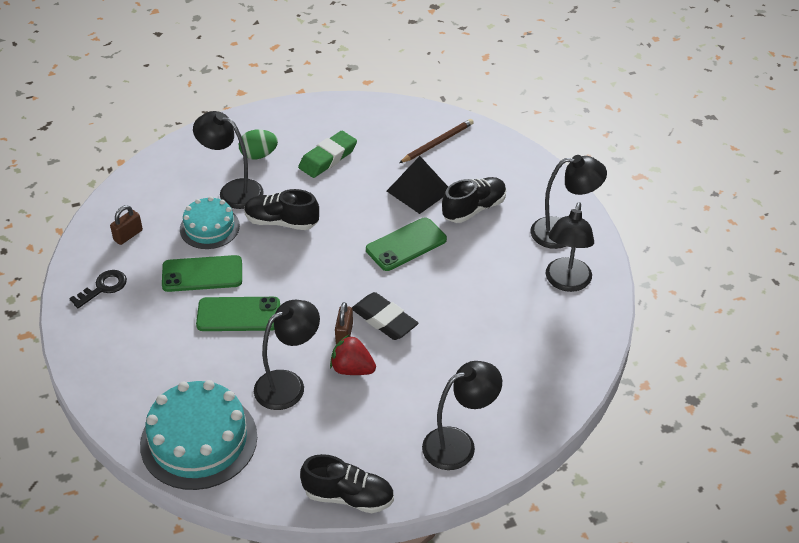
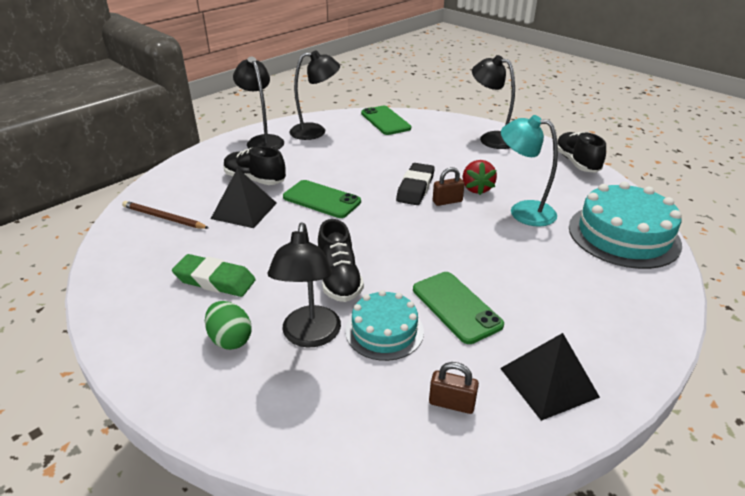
camera: 115 degrees left, 10 degrees down
(103, 287) = (548, 382): black key -> black pyramid
(238, 315) = (483, 262): green phone -> green phone (385, 121)
(288, 384) = (523, 211): black lamp -> turquoise lamp

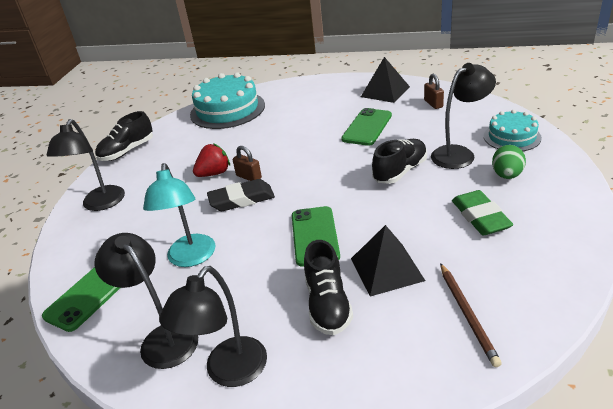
camera: 120 degrees left, 0 degrees up
(384, 331) = (418, 137): turquoise cake -> turquoise cake (512, 137)
(523, 211) = (231, 145): turquoise lamp -> turquoise lamp (191, 258)

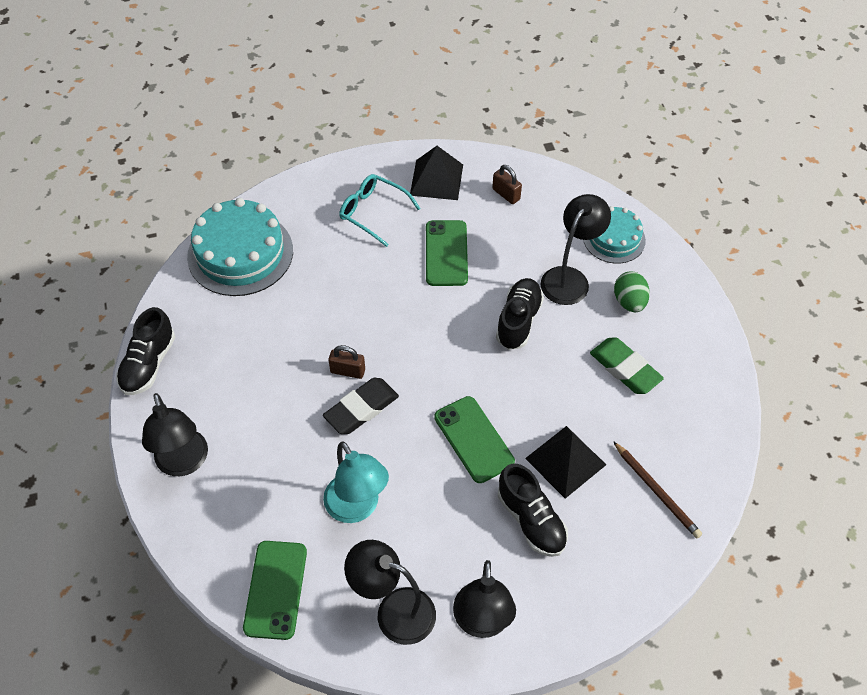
camera: 30 degrees left, 20 degrees up
(214, 173) = (299, 375): red strawberry -> none
(328, 101) = (373, 212): none -> turquoise glasses

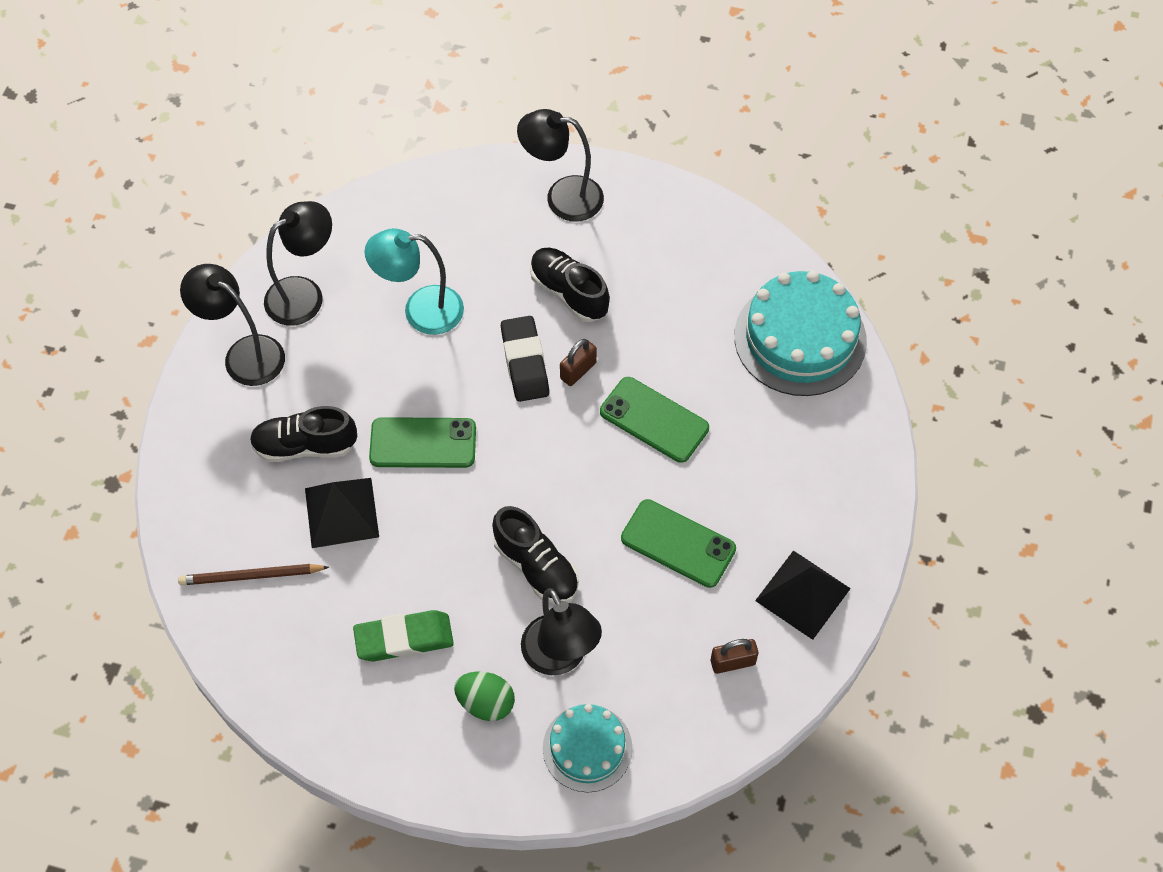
camera: 120 degrees right, 5 degrees up
(148, 364) = (697, 207): black shoe -> black shoe (569, 292)
(275, 589) = (388, 218): green phone -> green phone (654, 420)
(373, 212) = (787, 497): turquoise glasses -> none

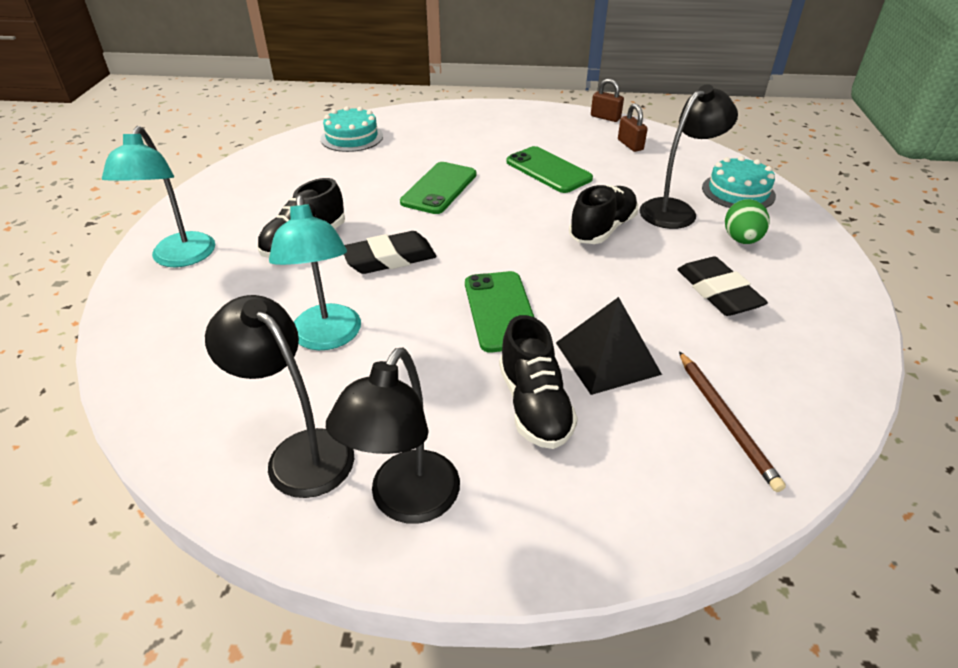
camera: 100 degrees left, 20 degrees down
(404, 639) = (718, 292): green eraser -> black eraser
(562, 197) = (180, 258): black lamp -> turquoise lamp
(578, 371) = (395, 228): brown padlock -> brown padlock (605, 117)
(678, 544) = (548, 170): green phone -> green phone turned 60 degrees counterclockwise
(800, 338) = (352, 137): turquoise cake -> turquoise cake, size x0.60
(803, 594) = (564, 126): black pyramid -> none

